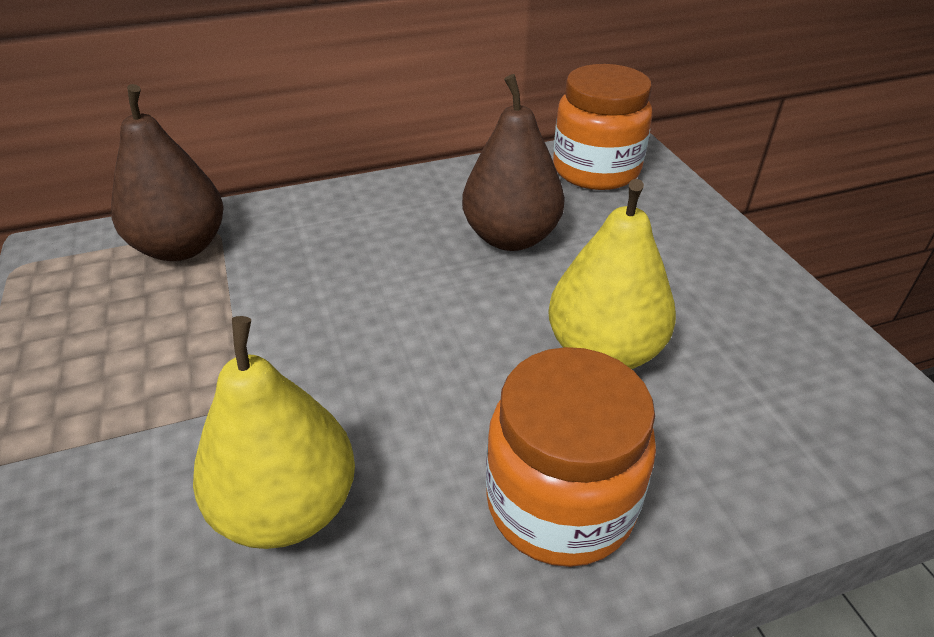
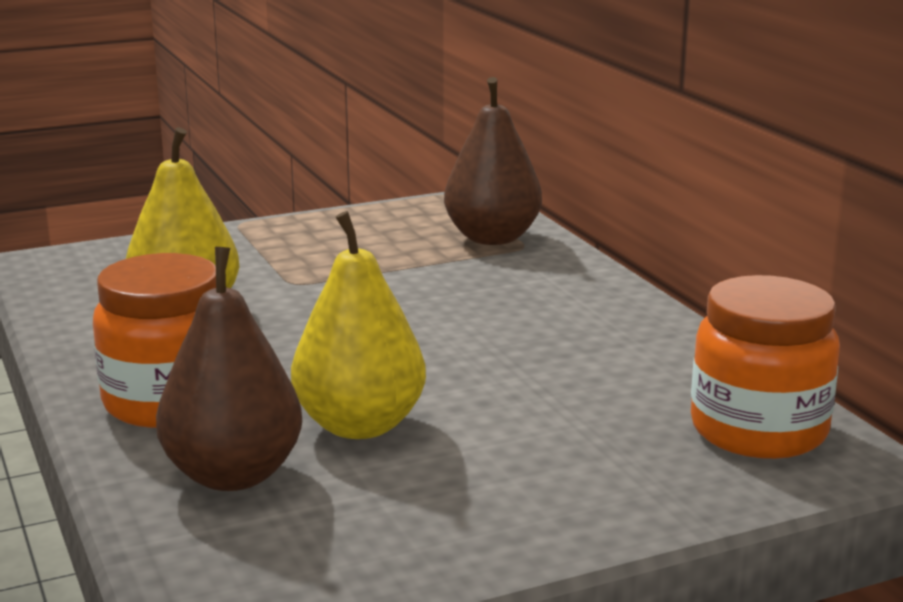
camera: 85 degrees right, 20 degrees down
(511, 237) = (560, 377): brown pear -> brown pear (233, 475)

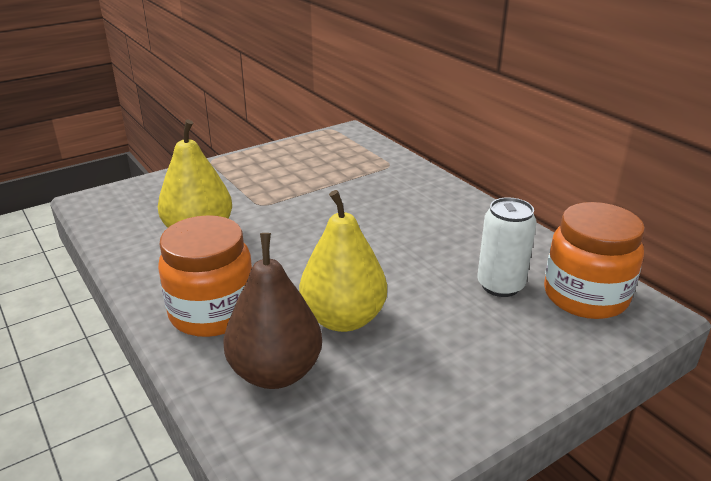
camera: 10 degrees left, 10 degrees up
(492, 238) = (369, 160): brown pear -> none
(626, 407) = (500, 285): none -> white can

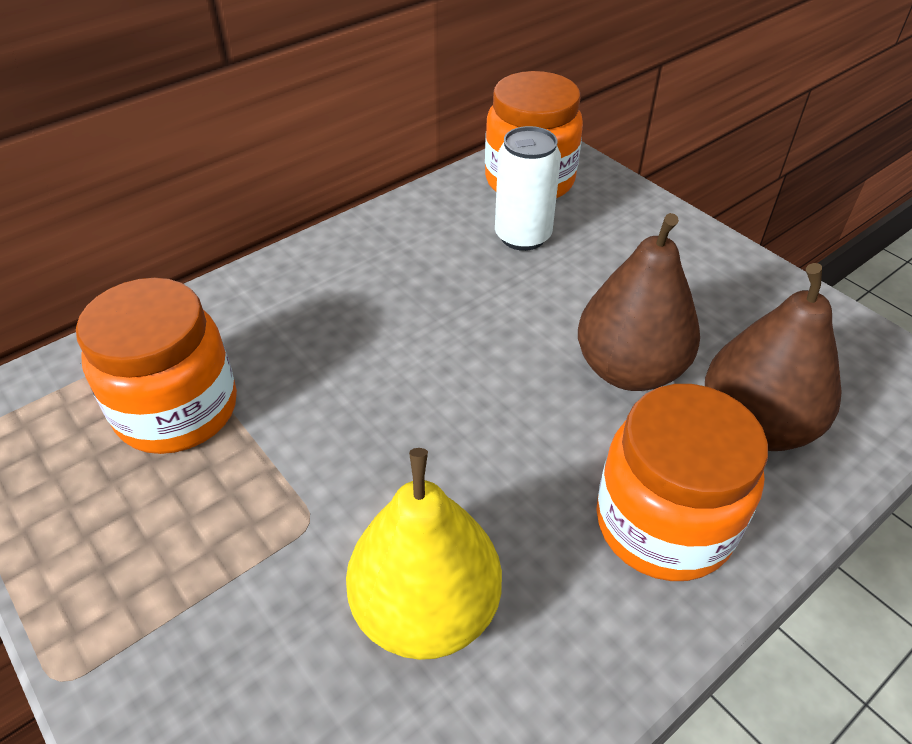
camera: 95 degrees left, 15 degrees up
(339, 170) = (177, 410): none -> orange jar
(343, 319) = (629, 369): yellow pear -> brown pear

